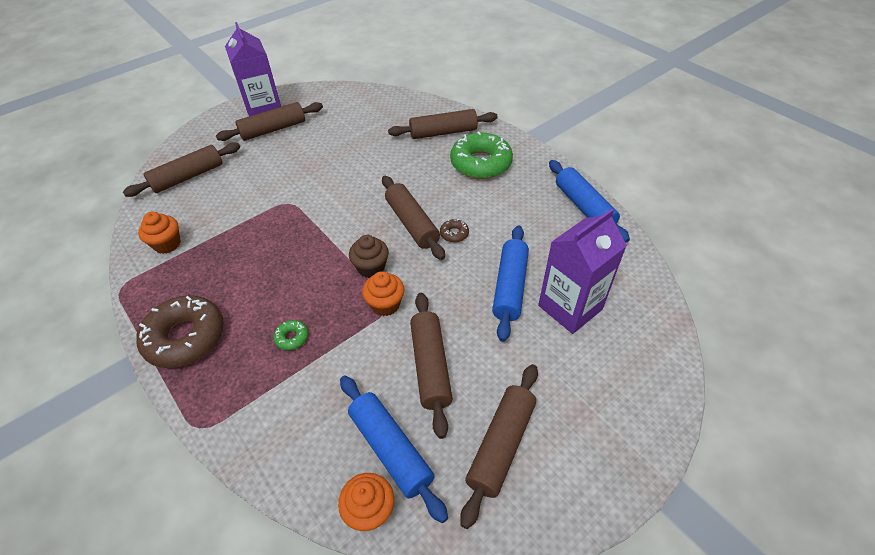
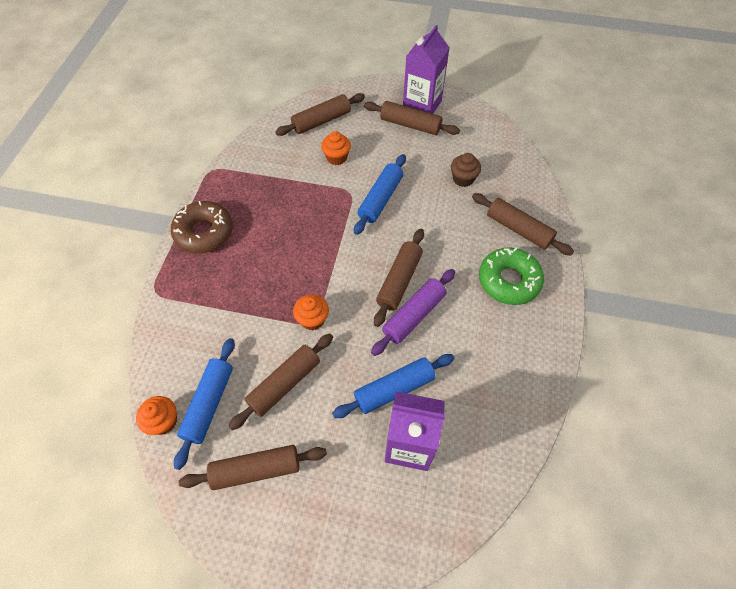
camera: 50 degrees right, 10 degrees up
(167, 244) = (260, 162): orange cupcake -> orange cupcake (336, 157)
(188, 177) = (321, 121): brown rolling pin -> brown rolling pin turned 45 degrees counterclockwise
(292, 338) = (245, 287): green donut -> none
(371, 268) = (336, 287): brown cupcake -> brown cupcake (463, 179)
(454, 234) = (414, 316): brown donut -> purple rolling pin
(584, 207) = (531, 391): blue rolling pin -> blue rolling pin (380, 199)

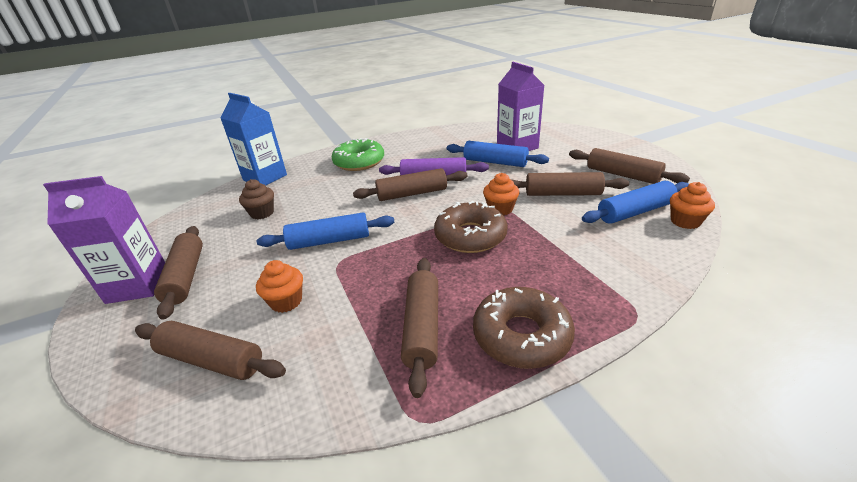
camera: 125 degrees left, 25 degrees down
(301, 274) = (470, 236): none -> brown donut
(518, 229) = (305, 174): brown rolling pin -> brown rolling pin (422, 327)
(537, 201) = (265, 177): none -> blue carton

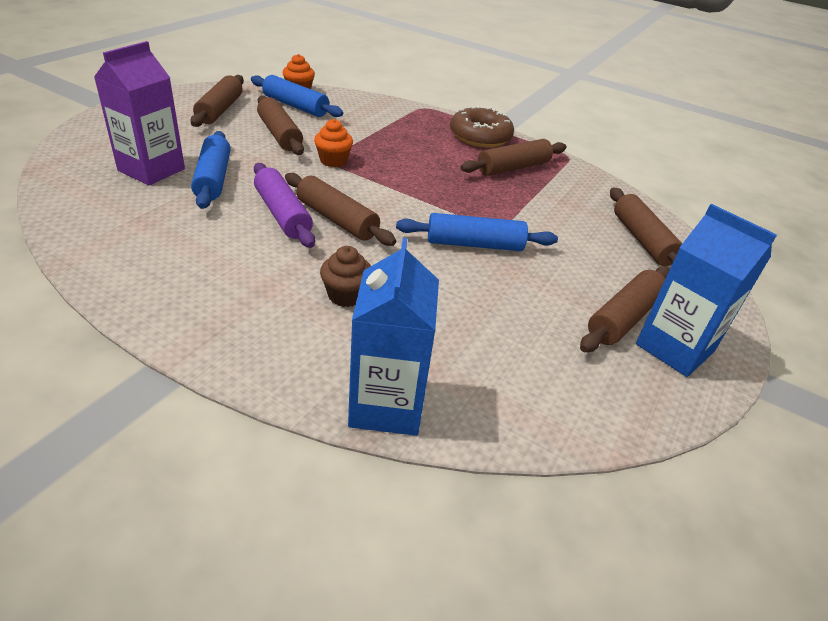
camera: 130 degrees left, 5 degrees up
(138, 285) = (674, 348): purple carton -> blue carton
(262, 213) = (479, 332): brown cupcake -> brown cupcake (346, 295)
(286, 301) = (565, 233): orange cupcake -> none
(329, 241) = (474, 244): blue rolling pin -> blue rolling pin turned 45 degrees counterclockwise
(359, 162) = (262, 303): green donut -> none
(470, 236) = (392, 168): brown donut -> none

